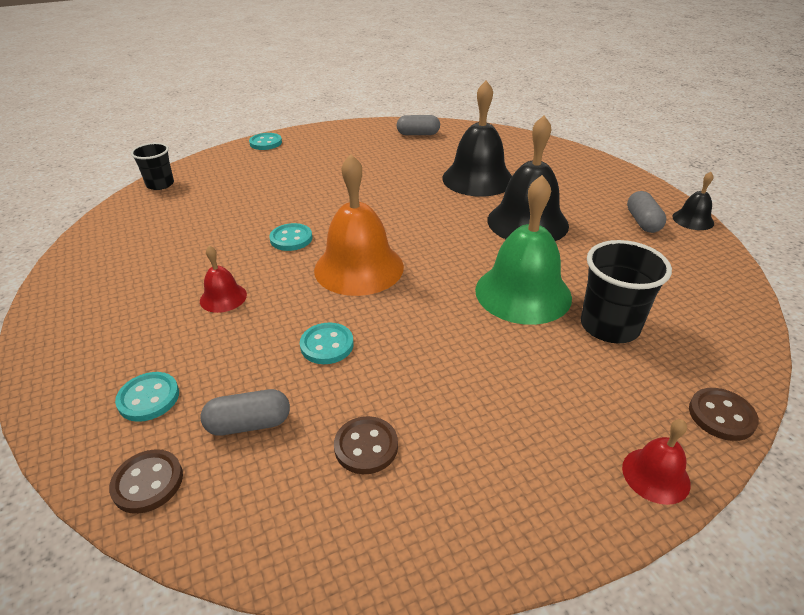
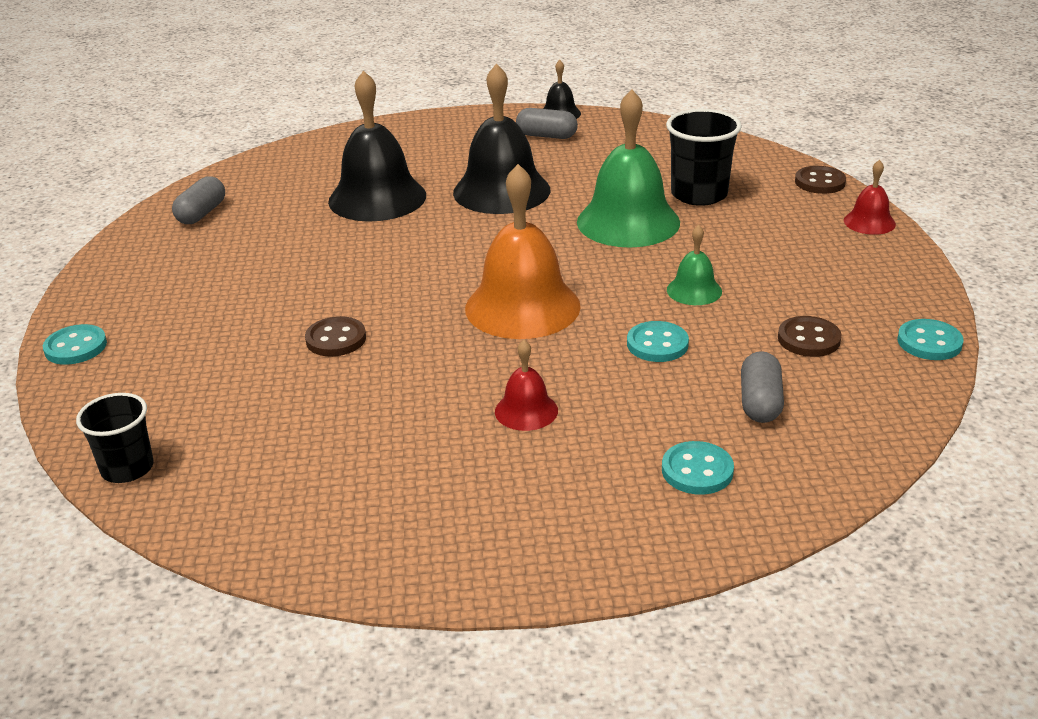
camera: 70 degrees left, 5 degrees down
(148, 482) = (822, 469): brown button -> brown button (336, 339)
(291, 239) = (419, 348): turquoise button -> turquoise button (929, 342)
(423, 352) = (694, 290): none -> green bell

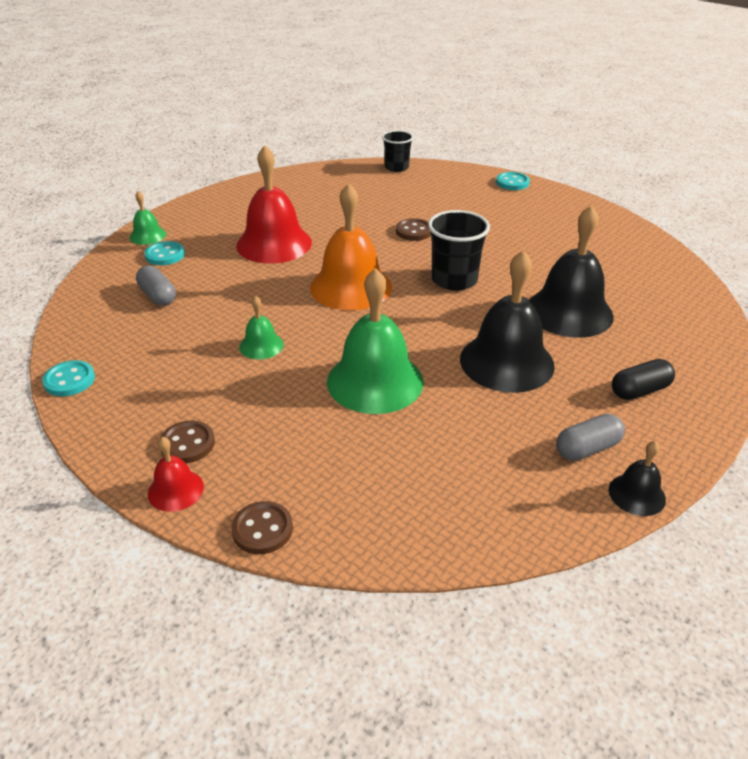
camera: 135 degrees right, 5 degrees up
(201, 213) = (631, 251): grey capsule -> none
(448, 142) = (639, 390): none -> black capsule
(526, 411) = (274, 244): red bell -> red bell, size x2.07
(657, 344) = (246, 301): turquoise button -> none
(692, 531) = (147, 235): none -> green bell
(699, 194) = (356, 443): black cup -> black cup (454, 280)
(808, 339) = (155, 345): brown button -> brown button (187, 444)

